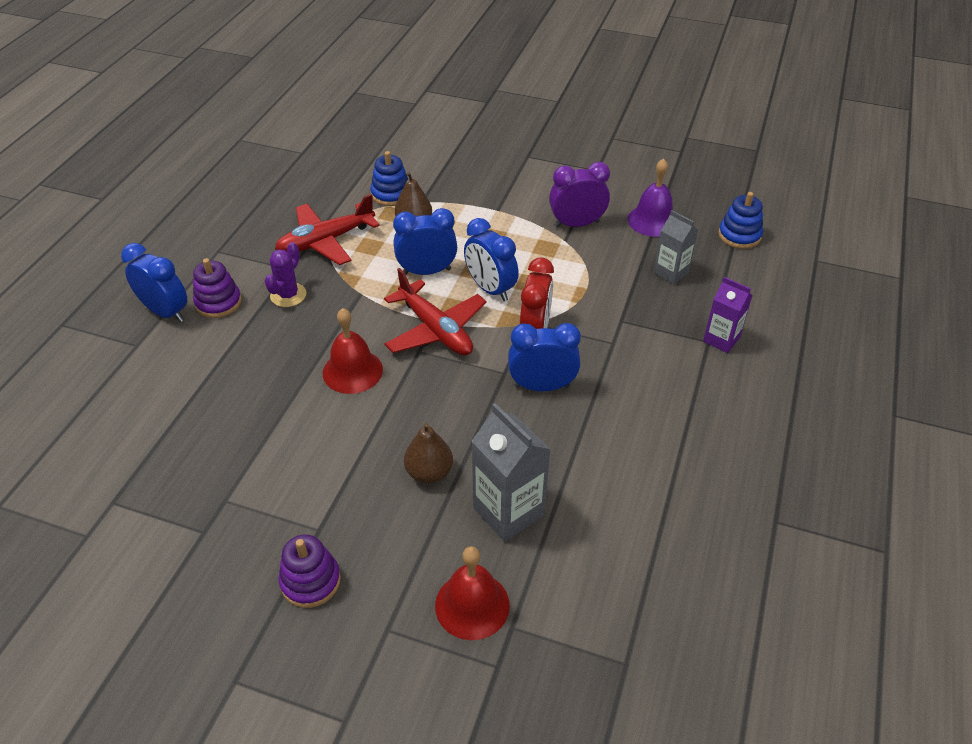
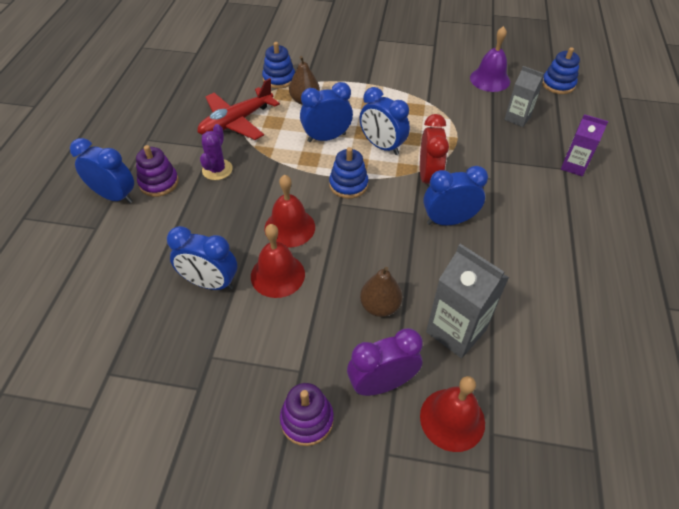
camera: 10 degrees left, 5 degrees up
(245, 421) = (210, 283): none -> blue clock
(323, 422) = (277, 275): none -> red bell
(436, 330) = (348, 185): red plane -> blue stacking toy
(576, 224) = (433, 88): purple clock -> purple clock (381, 384)

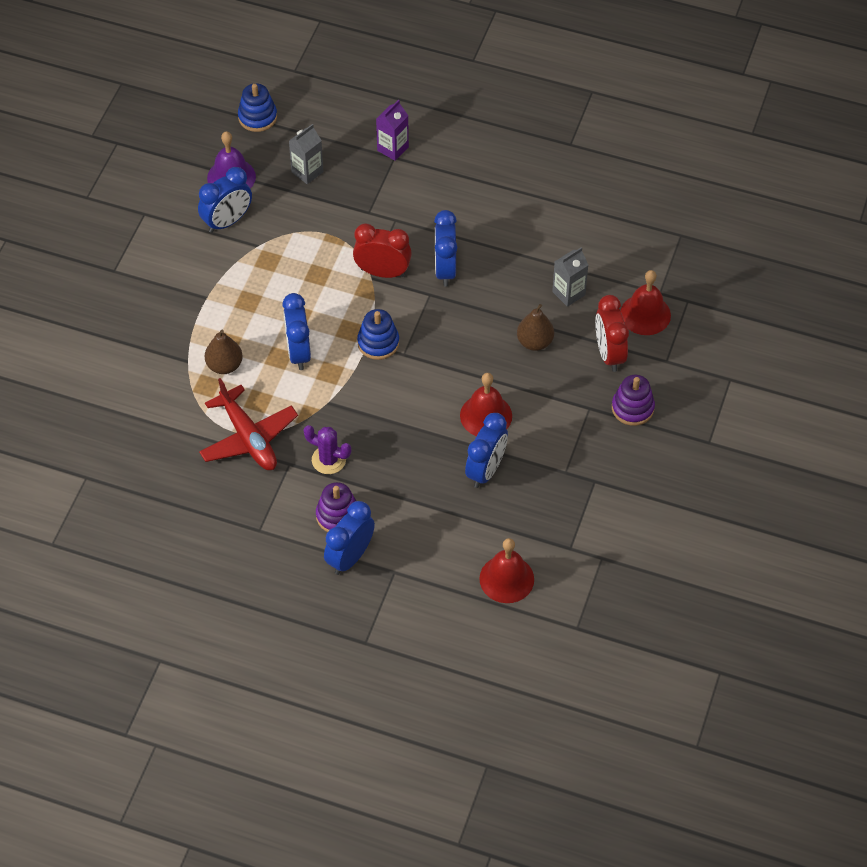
camera: 80 degrees left, 5 degrees up
(279, 79) = (173, 388): blue stacking toy -> none
(289, 227) = (428, 400): red bell -> red bell (506, 579)
(381, 384) = (609, 354): purple clock -> red clock
(382, 146) = (325, 303): blue clock -> blue clock (227, 221)
(456, 331) = (568, 293): grey carton -> grey carton, size x0.63

